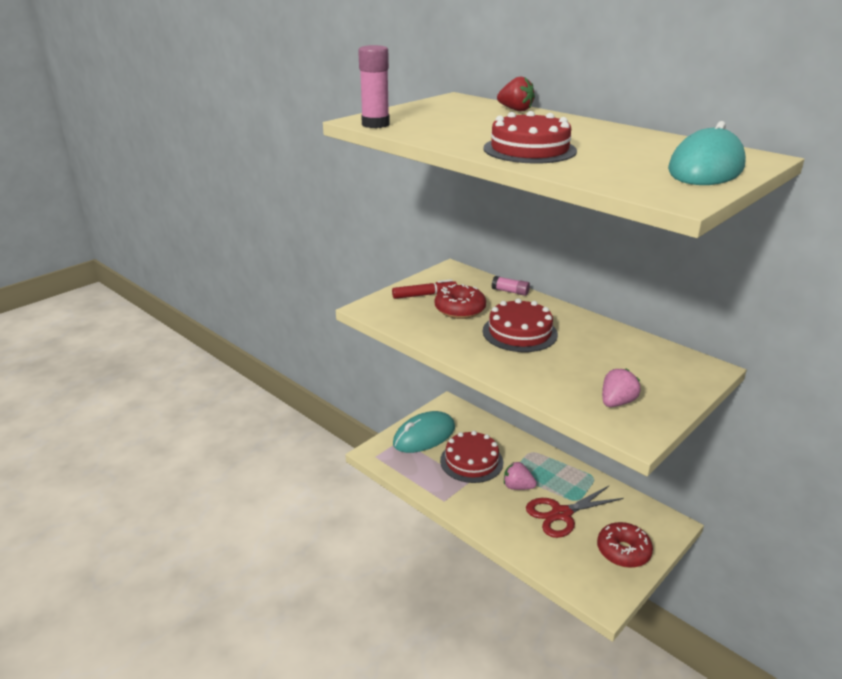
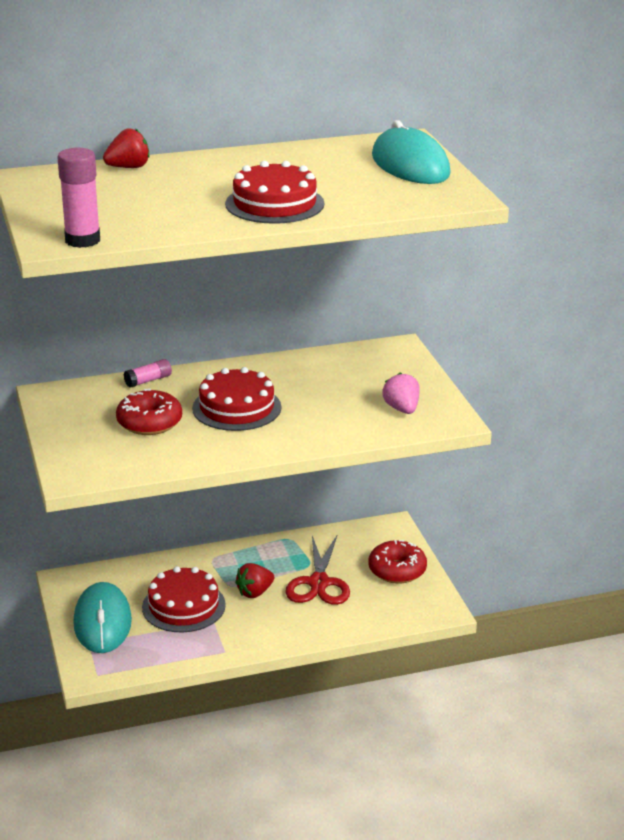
camera: 60 degrees left, 0 degrees up
(424, 295) = (88, 431): red marker -> none
(517, 487) = (255, 592): pink strawberry -> red strawberry

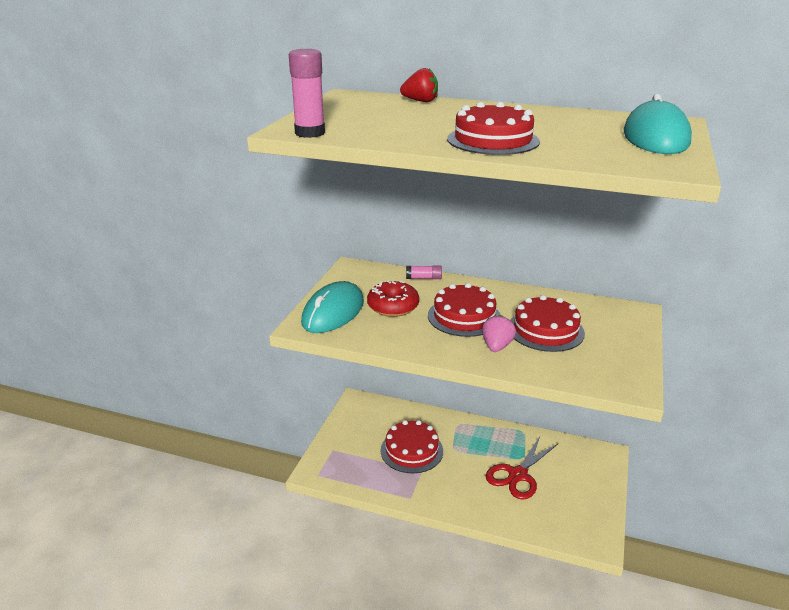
camera: 35 degrees right, 0 degrees up
(102, 622) = (353, 439): turquoise mouse -> turquoise mouse (333, 312)
(255, 592) = (466, 462): red strawberry -> none
(330, 394) = (545, 330): none -> red cake
(397, 570) = (586, 491): red donut -> none
(402, 409) = (595, 362): pink strawberry -> pink strawberry (496, 346)

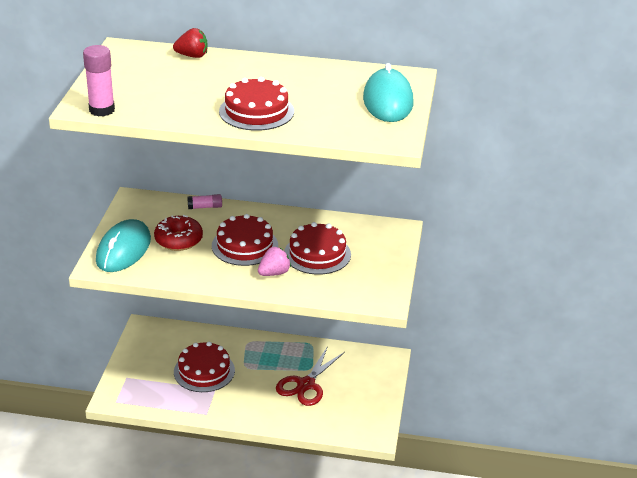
camera: 10 degrees left, 5 degrees up
(496, 346) = (274, 273): pink strawberry -> pink strawberry turned 45 degrees clockwise

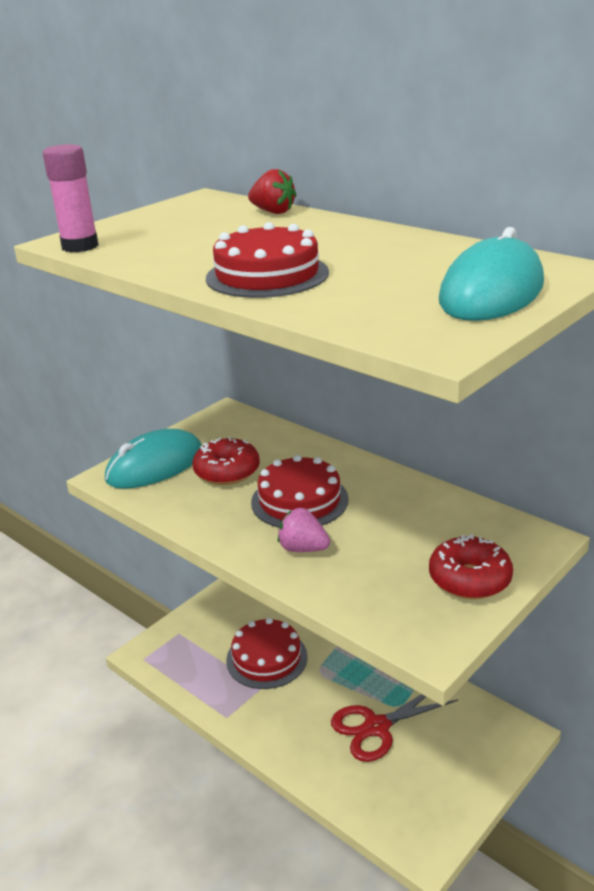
camera: 35 degrees right, 5 degrees down
(205, 207) = (296, 441): pink glue stick -> none
(274, 273) = (303, 549): pink strawberry -> pink strawberry turned 150 degrees counterclockwise
(317, 254) = (386, 540): red cake -> none
(378, 262) = (469, 579): none -> red donut

